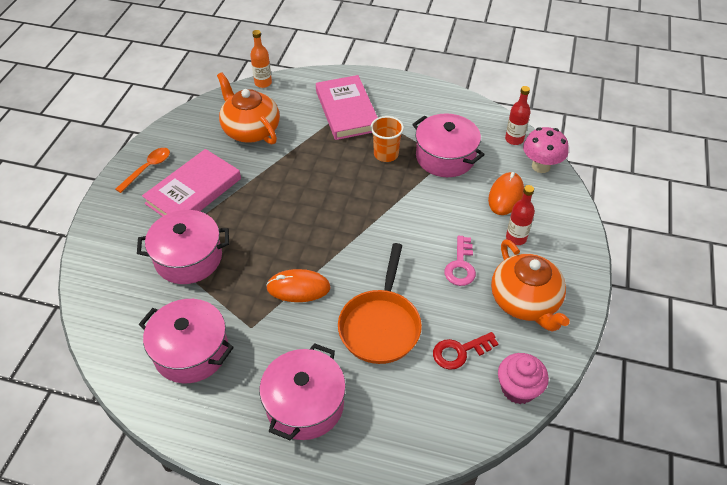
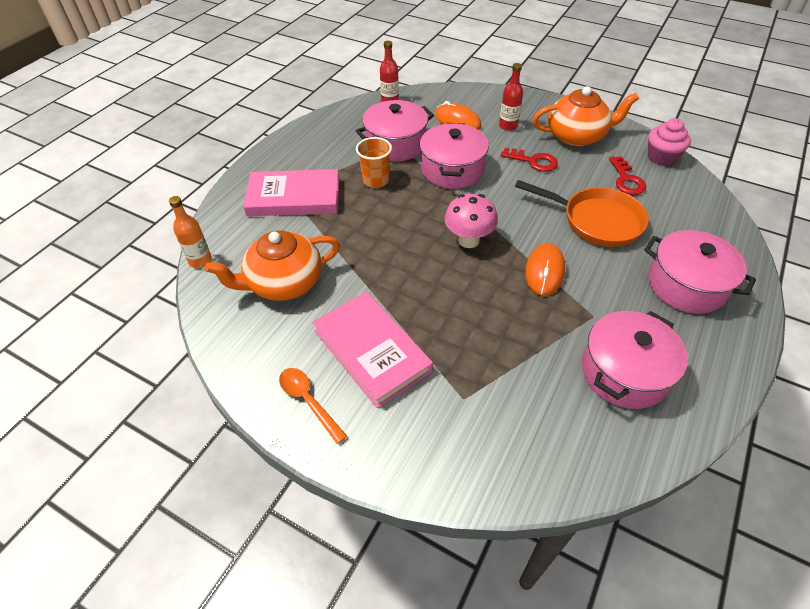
camera: 75 degrees left, 0 degrees up
(188, 258) = (485, 365): pink pot -> pink pot (452, 169)
(460, 266) = (533, 161): pink key -> red key
(541, 166) = (429, 96): pink mushroom -> pink mushroom (468, 240)

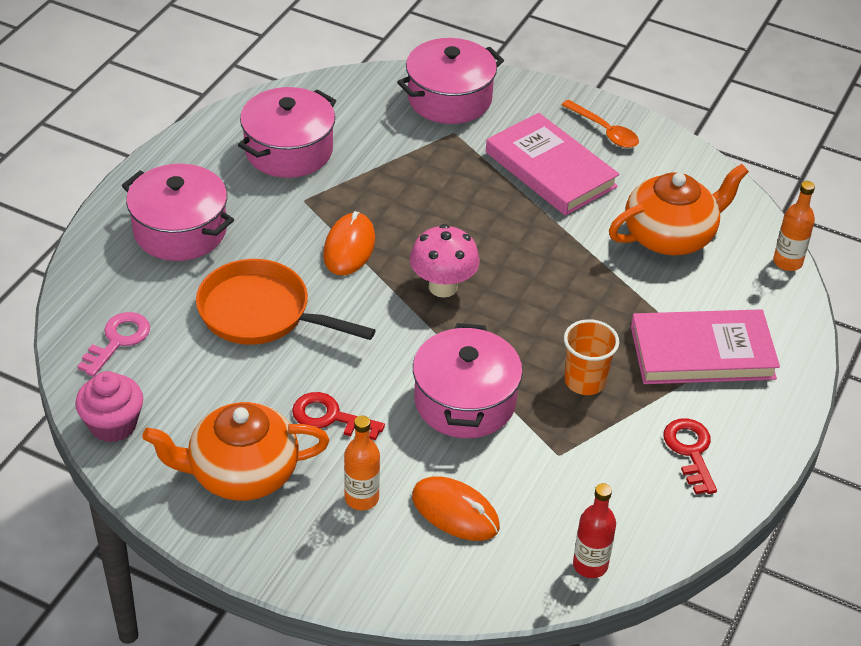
camera: 175 degrees right, 5 degrees down
(395, 144) = (563, 455): pink pot -> pink pot (449, 99)
(508, 126) = (361, 498): red bottle -> orange bottle
(626, 180) = (190, 381): red key -> red key (690, 451)
(686, 203) = (118, 340): none -> pink key

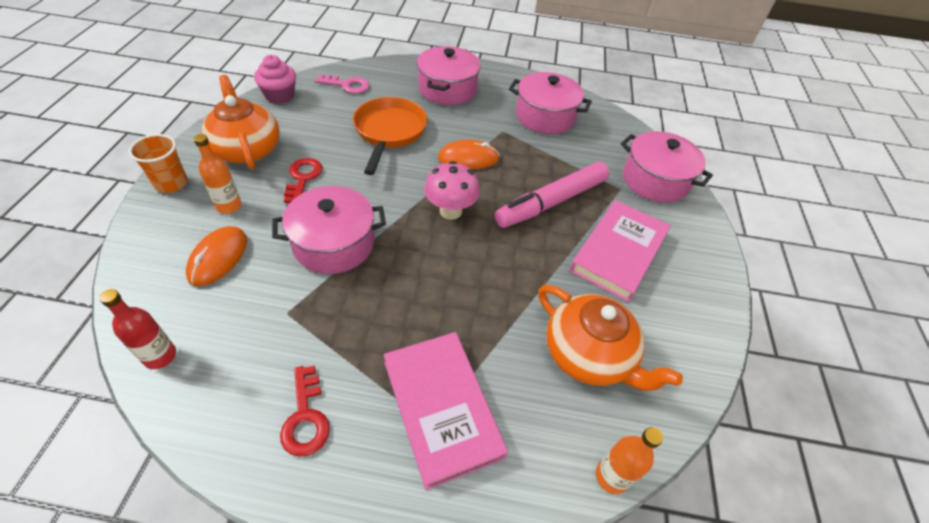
camera: 70 degrees right, 5 degrees up
(457, 196) = (551, 202): none -> pink marker
(585, 381) = (376, 317): orange cup -> orange cup (171, 183)
(604, 131) = (693, 281): orange spoon -> none
(690, 451) = (305, 417): red key -> red key turned 105 degrees clockwise

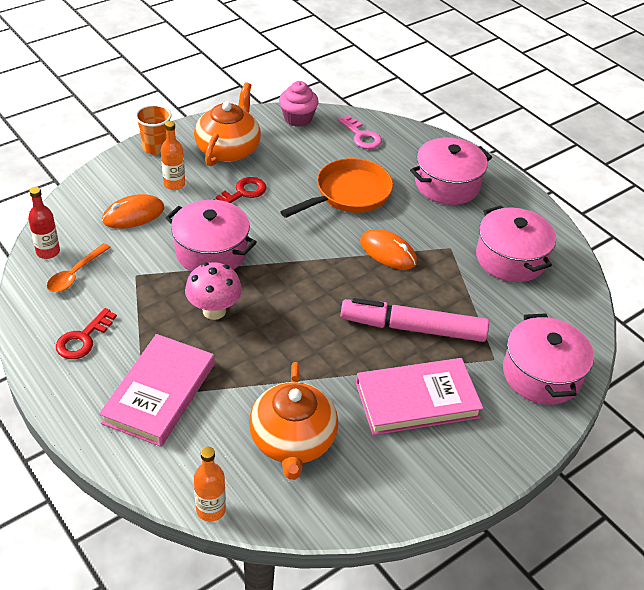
camera: 45 degrees right, 5 degrees down
(220, 357) = (75, 274): none -> orange spoon
(450, 211) = (320, 282): pink mushroom -> pink mushroom (214, 311)

